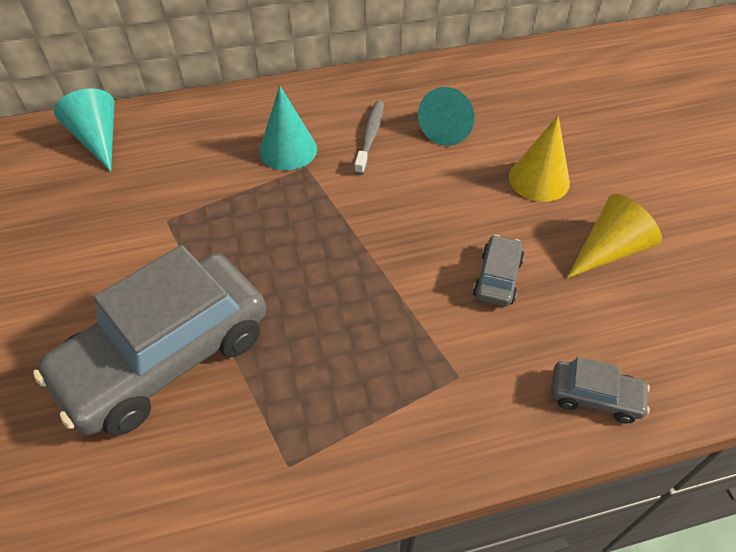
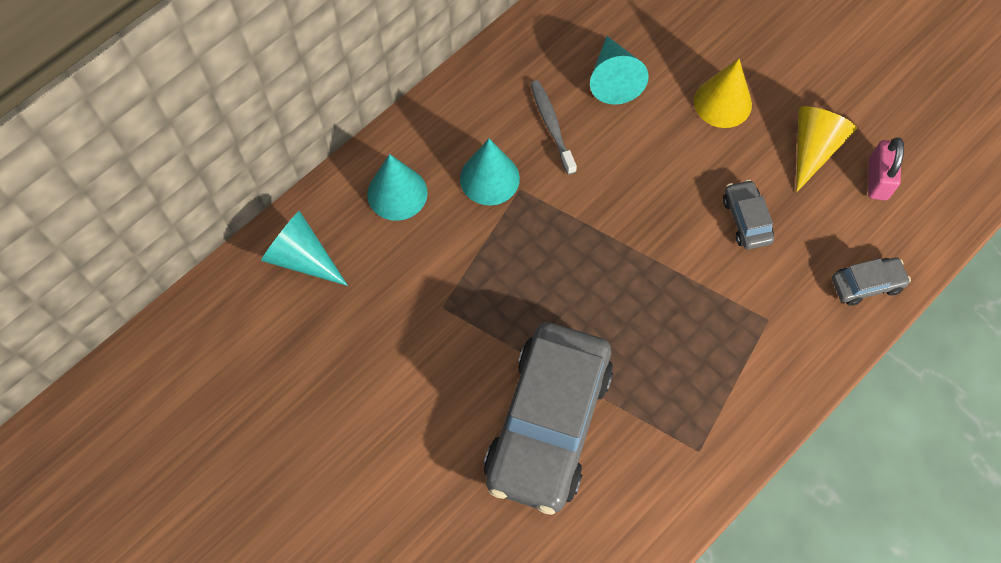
camera: 30 degrees left, 15 degrees up
(207, 130) = (397, 193): none -> turquoise cone
(667, 305) = (877, 179): none -> pink padlock

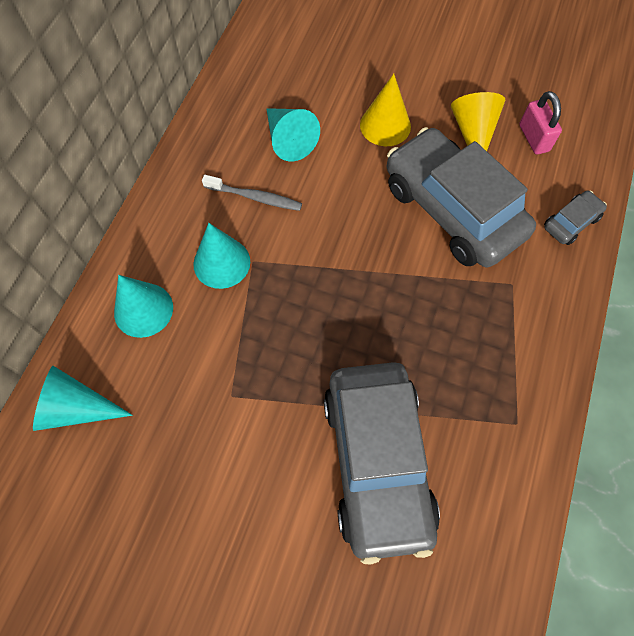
camera: 25 degrees left, 0 degrees up
(551, 126) = (255, 197): grey toothbrush -> grey toothbrush turned 150 degrees clockwise
(746, 220) = (452, 210): grey car -> grey car, size x2.37

